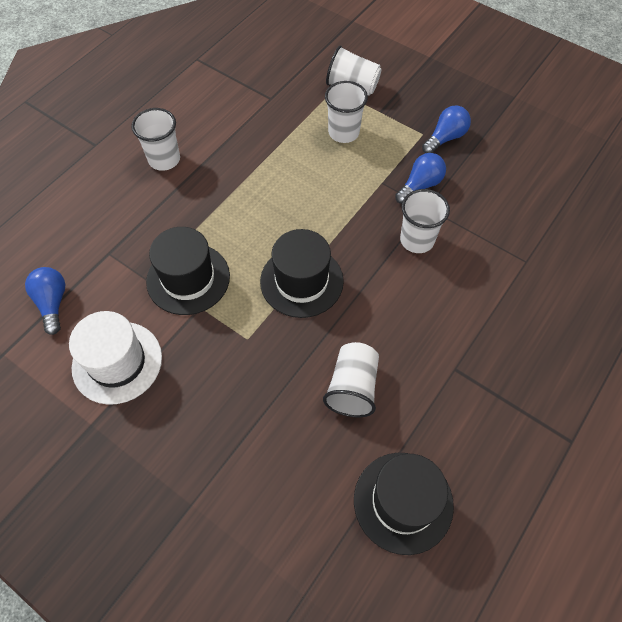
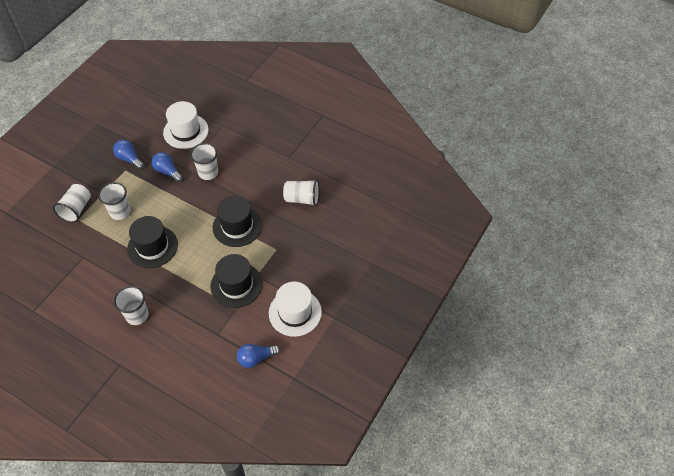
camera: 95 degrees left, 5 degrees down
(403, 502) = (358, 177): black hat -> black hat (152, 247)
(507, 208) = (186, 131): none -> white hat

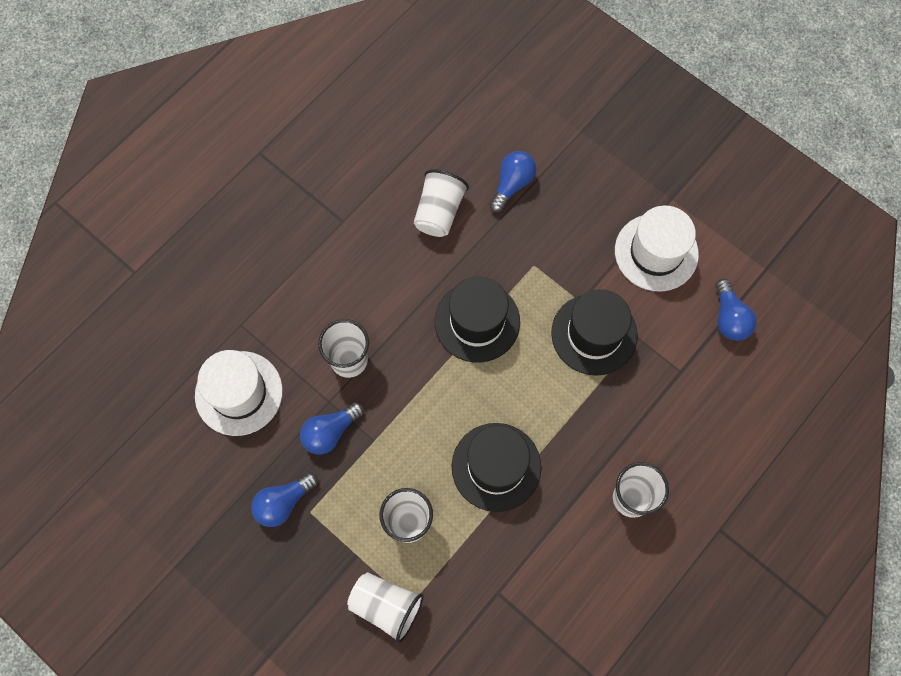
camera: 80 degrees left, 15 degrees up
(327, 231) = (512, 184): none -> blue light bulb

